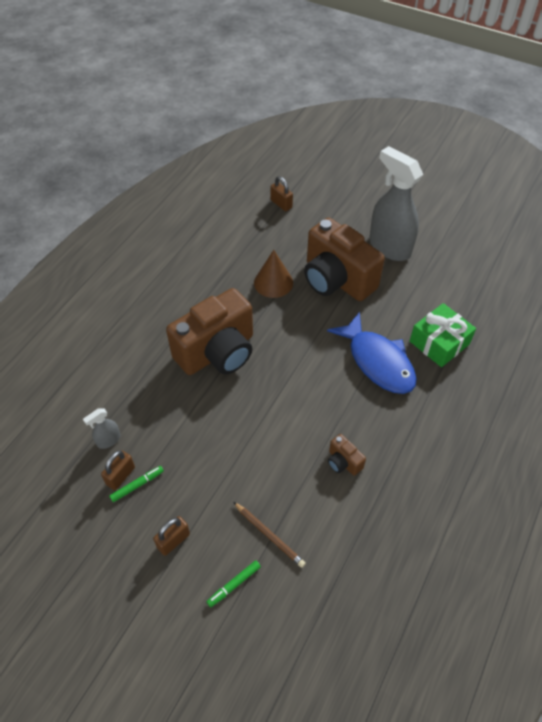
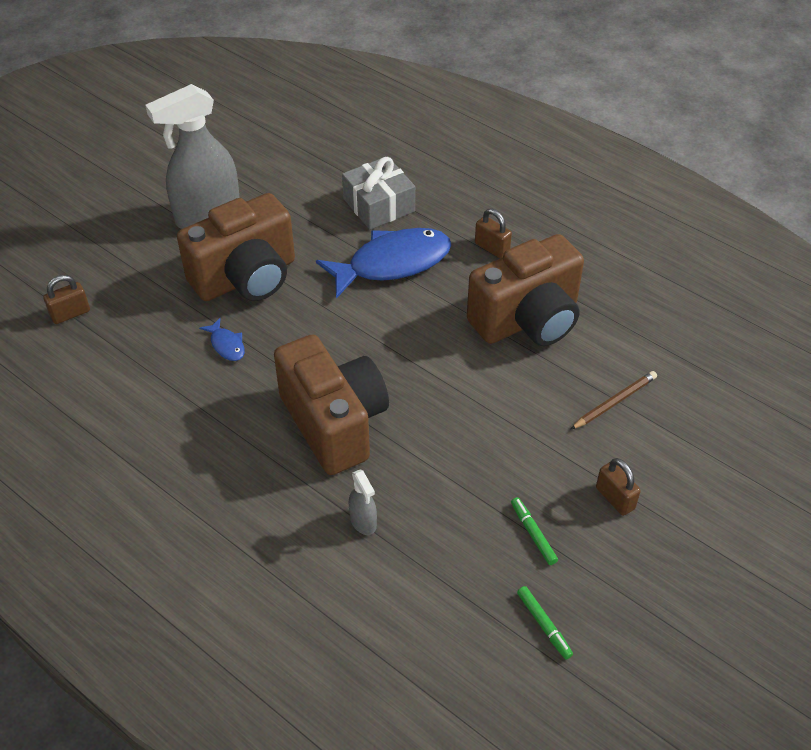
camera: 80 degrees left, 5 degrees down
(108, 440) = (457, 566): grey spray bottle -> grey spray bottle (363, 521)
(120, 476) = (516, 553): brown padlock -> brown padlock (492, 248)
(234, 585) = (673, 443): green marker -> green marker (544, 625)
(273, 282) = (226, 345): brown cone -> blue fish
(343, 462) = (527, 320): brown camera -> brown camera, size x2.46
(439, 343) = (379, 205): green gift -> grey gift

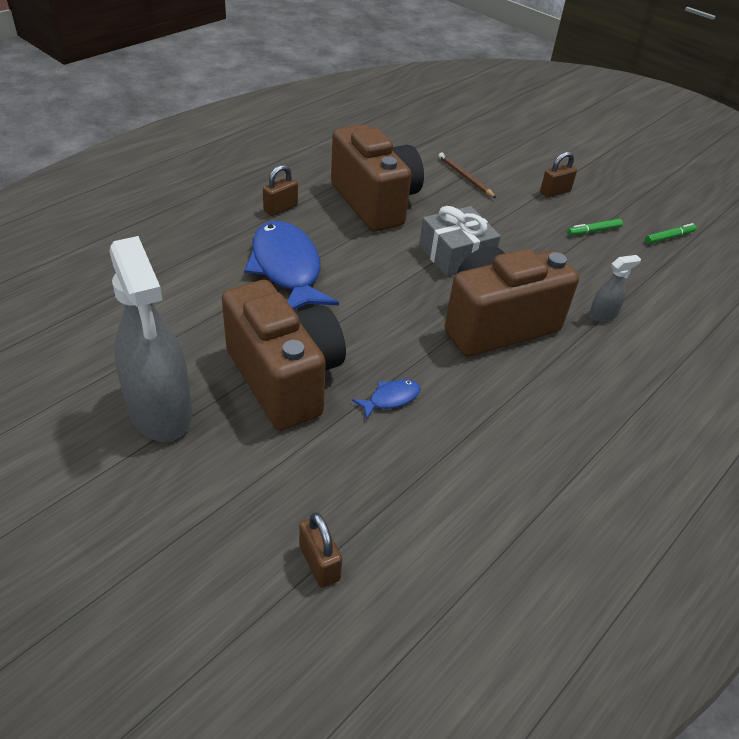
camera: 90 degrees left, 5 degrees down
(379, 205) = (193, 269): grey gift -> grey gift (456, 255)

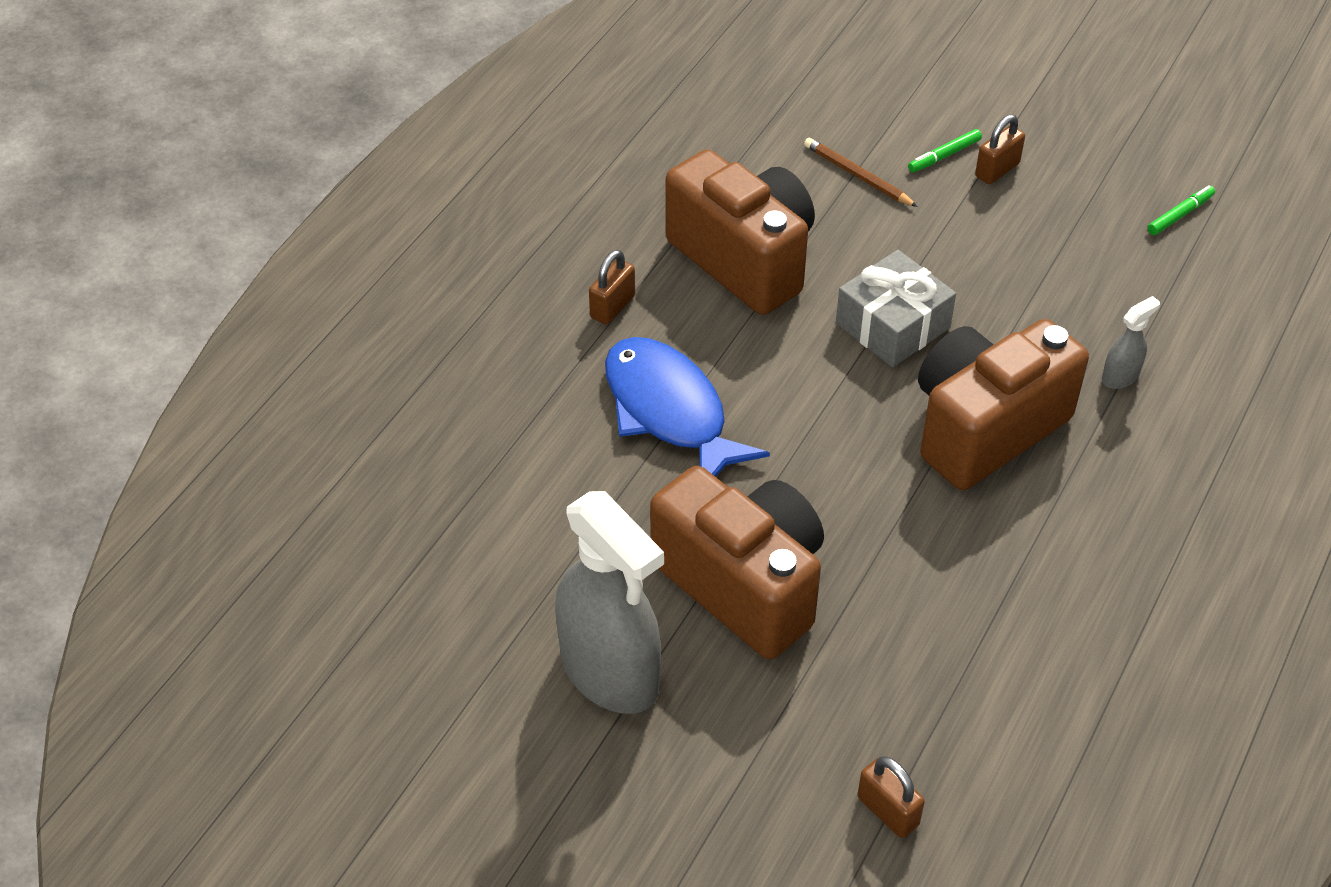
camera: 10 degrees left, 5 degrees up
(390, 399) = (888, 578): blue fish -> none
(593, 231) = (1072, 231): green marker -> green marker (944, 156)

